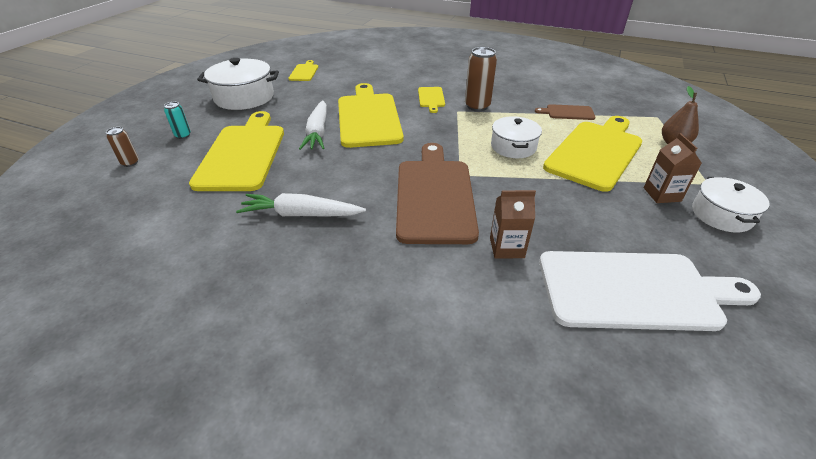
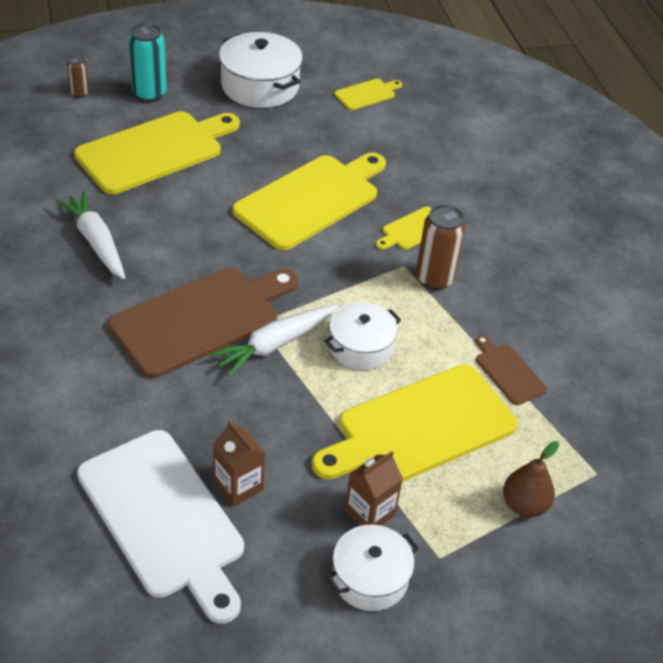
camera: 50 degrees right, 5 degrees up
(183, 135) = (149, 94): turquoise can -> turquoise can, size x1.81
(317, 132) = (242, 178): white carrot -> white carrot (275, 345)
(506, 248) = (158, 404): brown carton -> brown carton (238, 486)
(595, 152) = (419, 427): yellow cutting board -> yellow cutting board turned 150 degrees clockwise

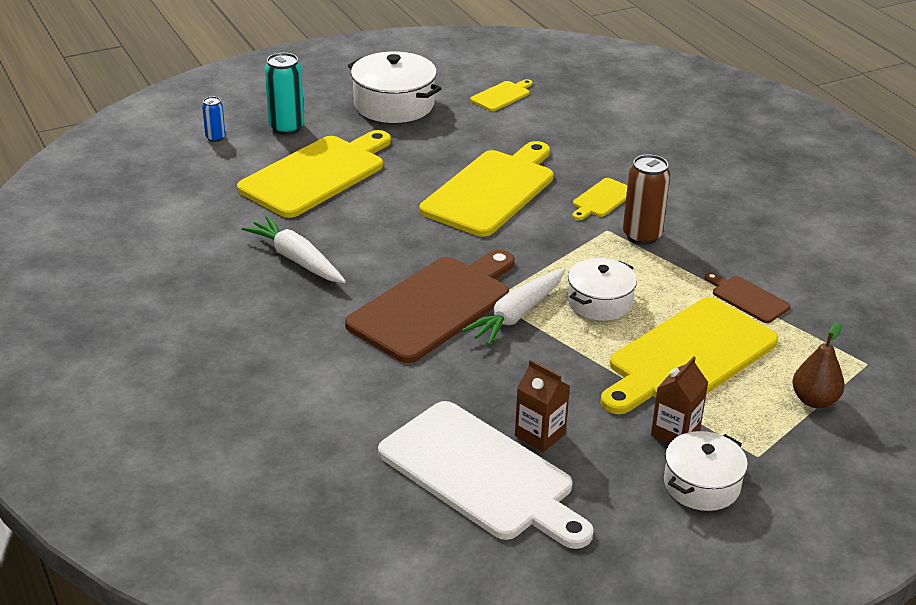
camera: 10 degrees left, 10 degrees down
(80, 93) = (215, 138): brown can -> blue can

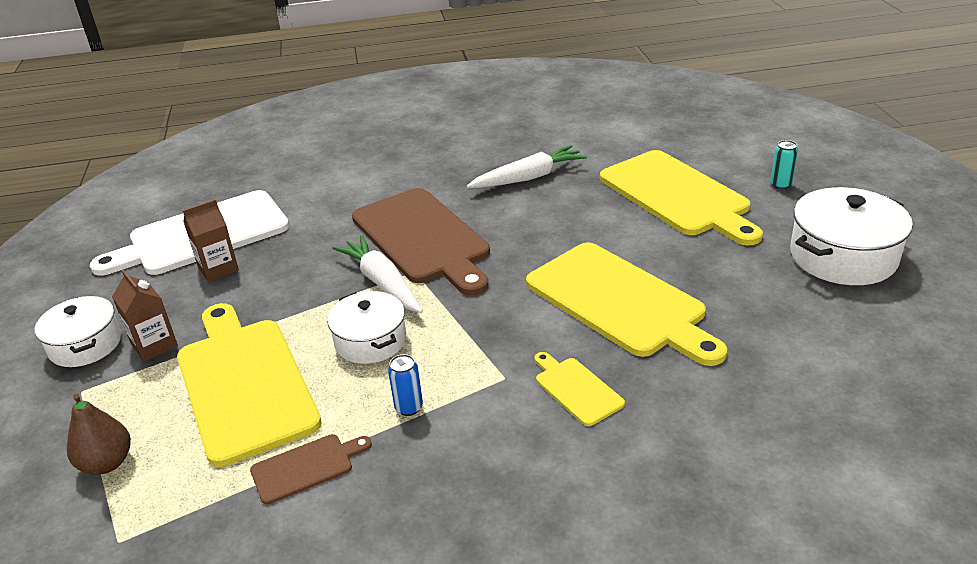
camera: 110 degrees right, 0 degrees up
(215, 138) = (759, 148): blue can -> blue can (409, 407)
(286, 127) = (780, 185): turquoise can -> turquoise can, size x0.55
(502, 95) = (881, 350): yellow cutting board -> none
(642, 236) = (480, 405): brown can -> none

